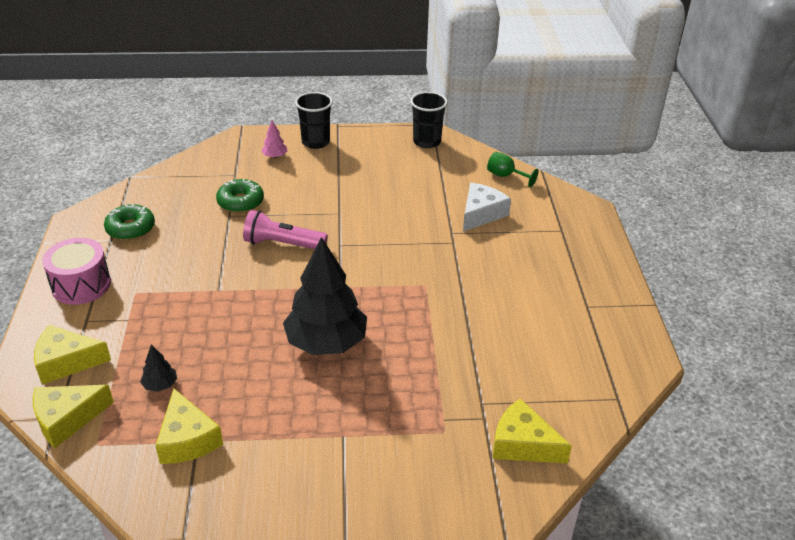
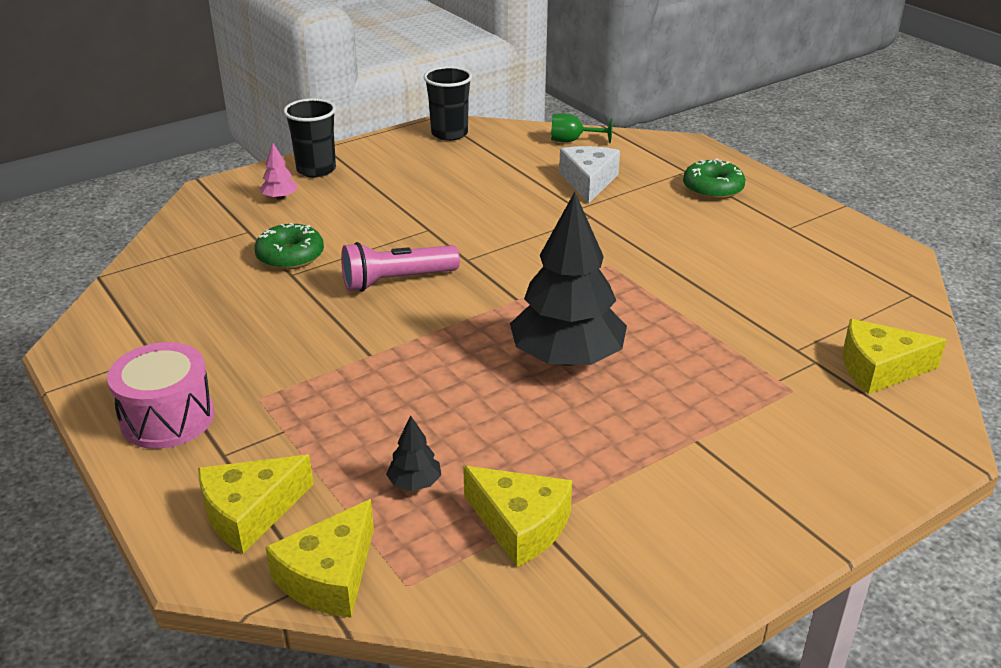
camera: 30 degrees left, 5 degrees down
(130, 228) = (167, 331): green donut -> green donut (712, 188)

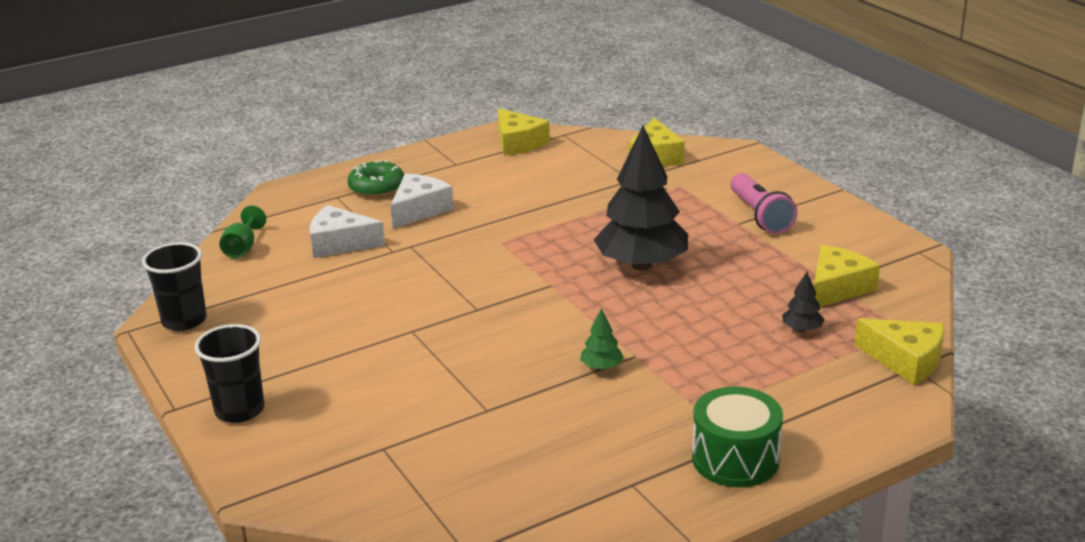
camera: 85 degrees left, 5 degrees down
(167, 418) = (735, 459): pink drum -> green drum
(250, 512) = (849, 400): yellow cheese -> yellow cheese (518, 143)
(280, 197) = (305, 432): pink tree -> none
(290, 256) = (449, 413): green donut -> none
(351, 334) = (601, 367): none -> green tree
(396, 281) = (511, 346): pink flashlight -> pink flashlight (760, 216)
(669, 214) = (419, 210): none -> white cheese

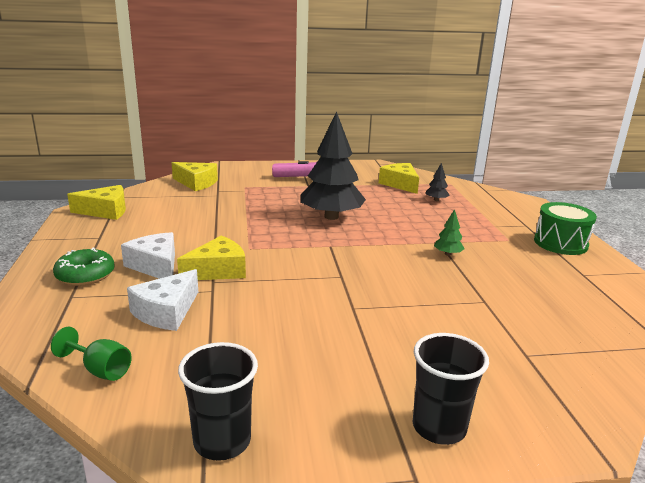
camera: 70 degrees left, 5 degrees down
(906, 360) = (478, 189): yellow cheese -> yellow cheese (218, 270)

